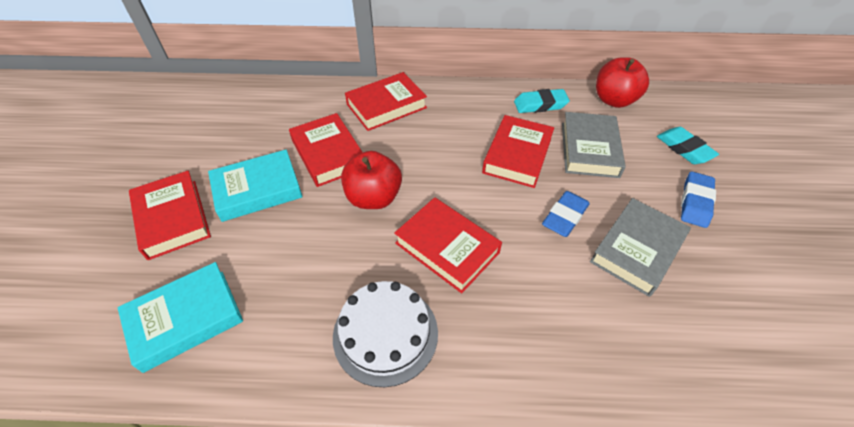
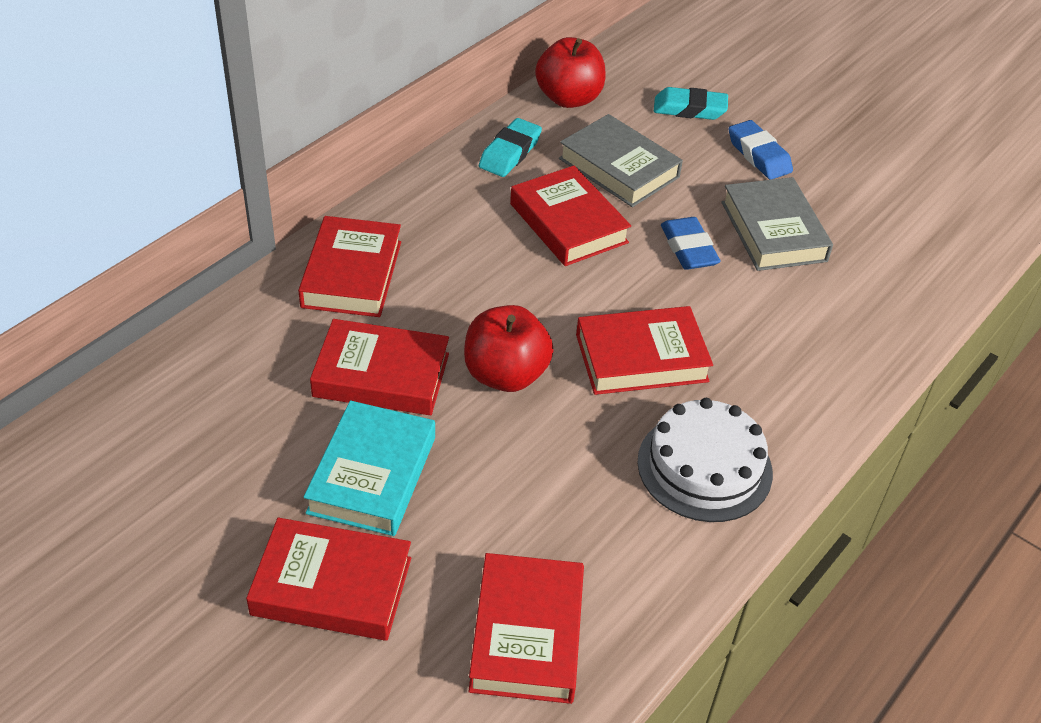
camera: 55 degrees left, 5 degrees down
(185, 319) = (526, 634): turquoise book -> red book

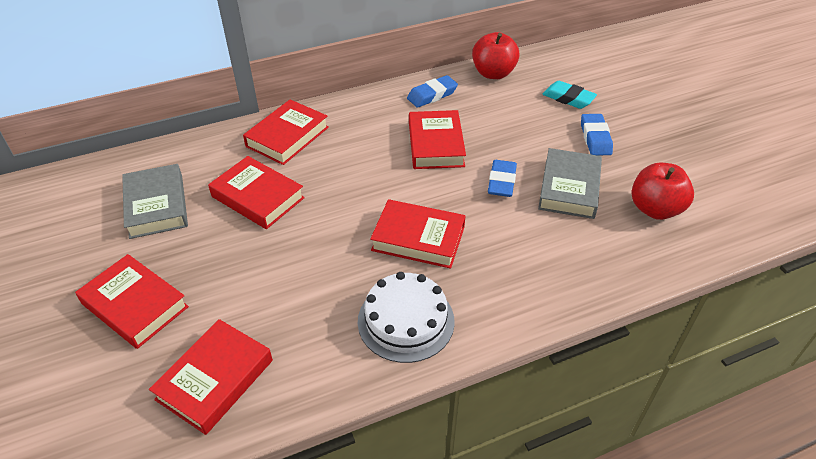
camera: 30 degrees right, 0 degrees up
(372, 475) = (207, 251): turquoise book -> none
(505, 375) = (327, 221): red apple -> red apple (655, 209)
(510, 153) = (432, 95): turquoise eraser -> blue eraser
(619, 168) = (493, 121): grey book -> grey book (156, 206)

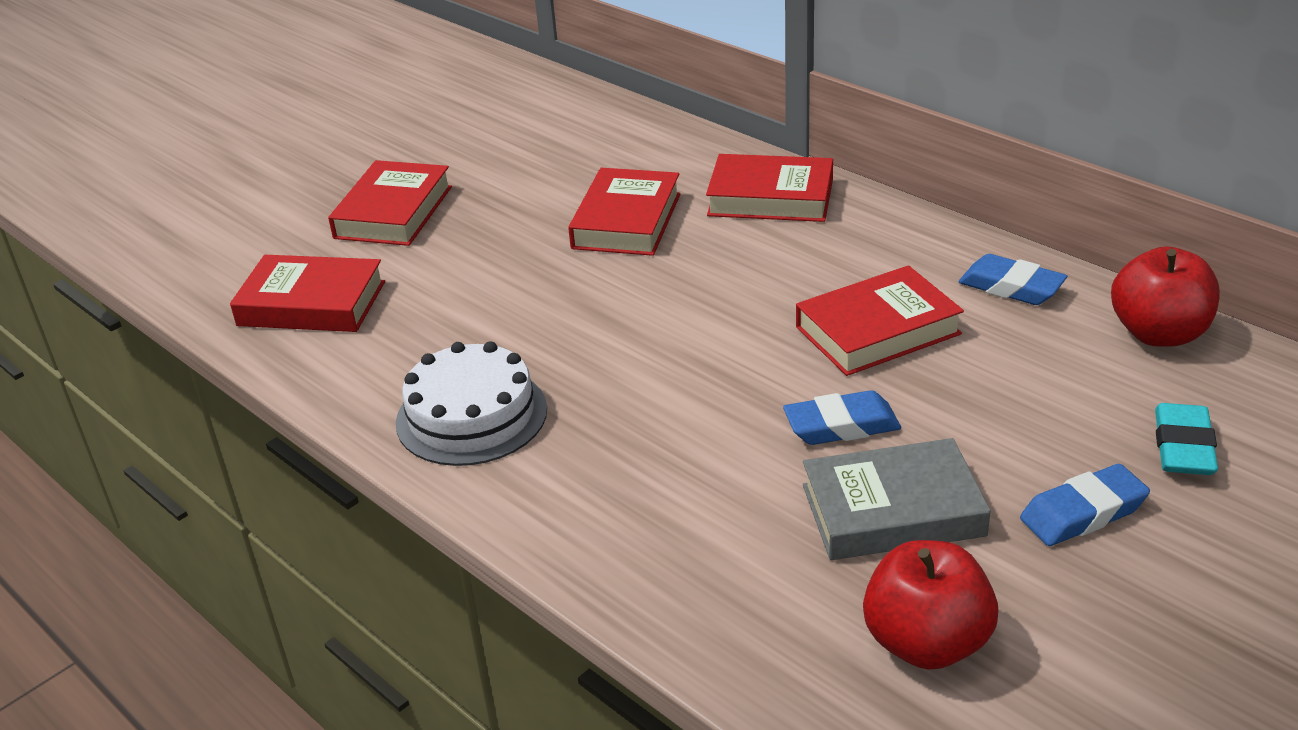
camera: 70 degrees right, 10 degrees down
(156, 206) = (558, 161): grey book -> none
(418, 238) = (640, 378): red book -> none

